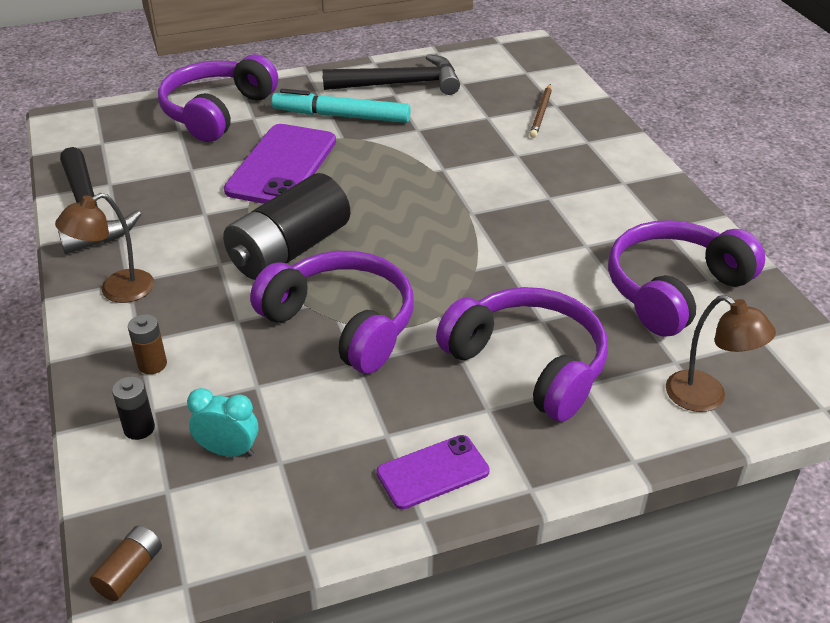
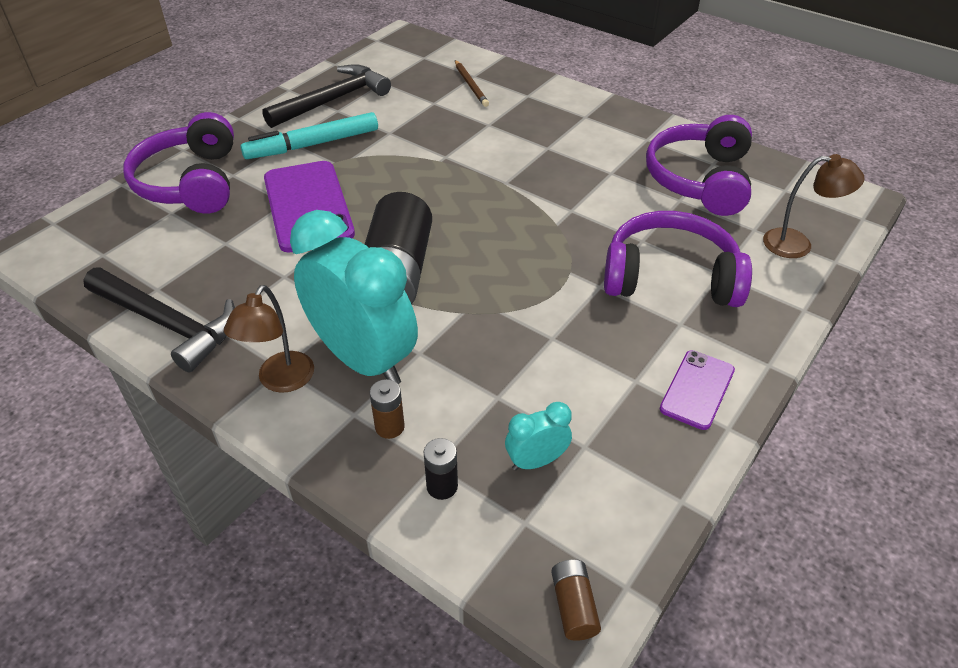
camera: 35 degrees left, 5 degrees up
(190, 304) = (363, 359): none -> turquoise clock
(342, 323) = (507, 312): purple headphones -> none

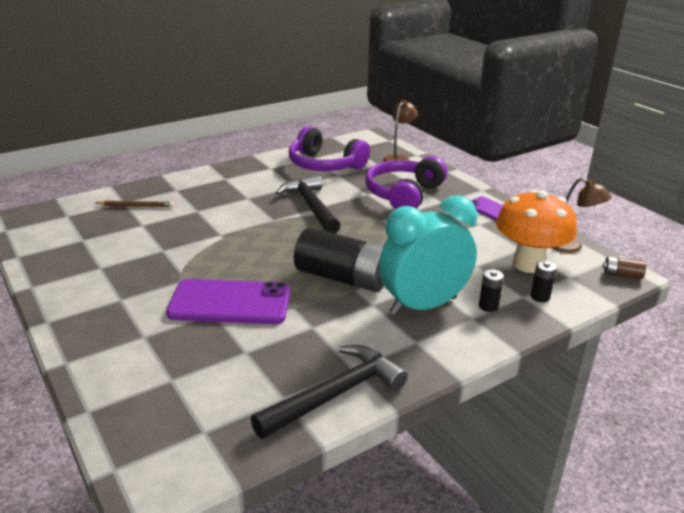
camera: 70 degrees left, 15 degrees down
(190, 182) = (132, 362): purple headphones -> none
(281, 381) = (429, 343): brown lamp -> brown lamp (571, 247)
(312, 145) = (141, 287): turquoise marker -> none
(332, 100) = (81, 267): black hammer -> black hammer (311, 206)
(389, 427) = (488, 306): brown battery -> black battery
(536, 461) = (528, 264): turquoise clock -> orange mushroom

